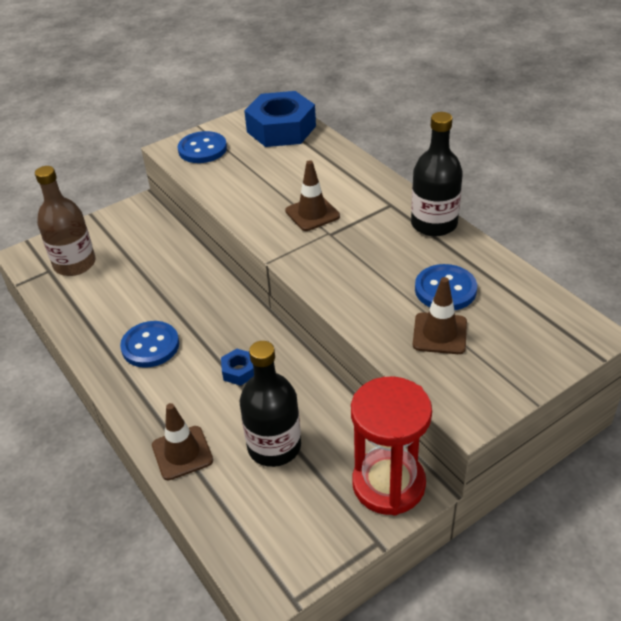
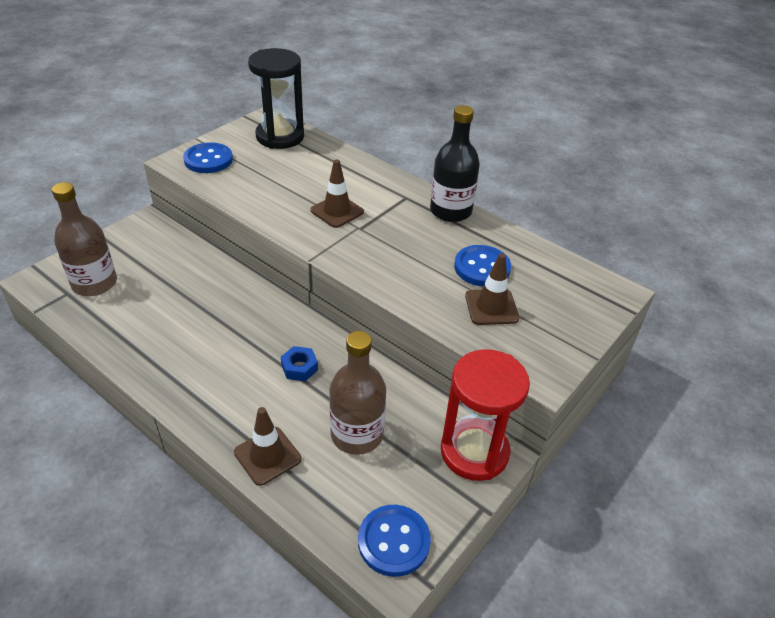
camera: 20 degrees left, 0 degrees up
(150, 346) = (201, 355): blue button -> blue button (393, 541)
(274, 446) = (357, 434): black bottle -> brown bottle
(281, 129) = (280, 137): blue nut -> black hourglass

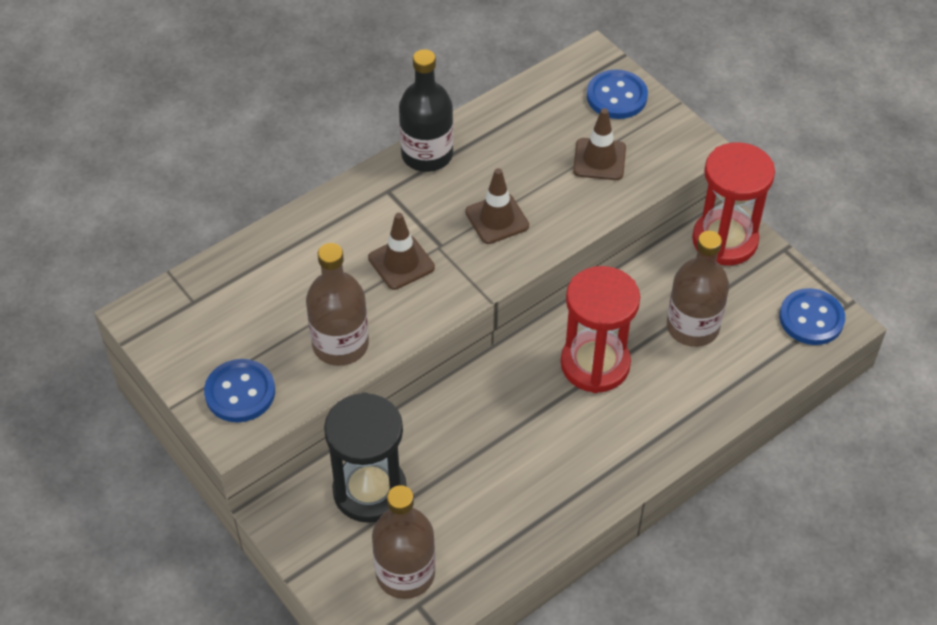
camera: 75 degrees left, 10 degrees up
(254, 193) = (340, 344): none -> brown bottle
(267, 456) = (709, 403): brown traffic cone -> brown traffic cone (497, 219)
(280, 137) = (200, 303): black hourglass -> black hourglass (369, 491)
(299, 367) = (595, 364): blue nut -> red hourglass
(482, 268) = (536, 152): blue button -> blue button (616, 96)

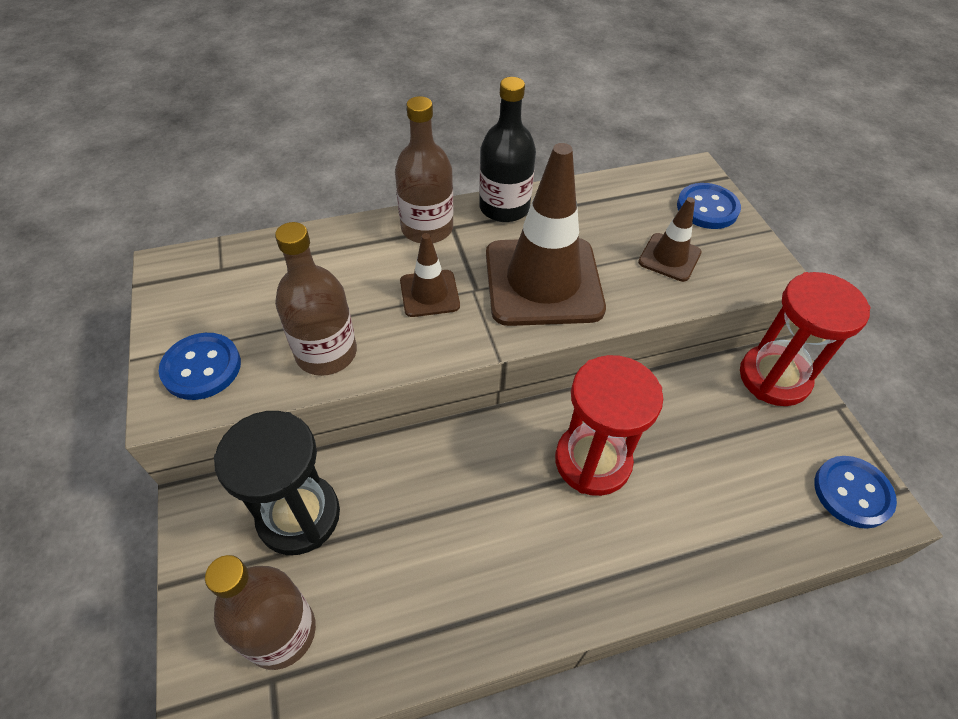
camera: 20 degrees right, 0 degrees up
(497, 219) = (543, 281): brown traffic cone -> brown traffic cone, size x2.05
(692, 327) = (712, 456): brown bottle -> brown bottle (427, 228)

